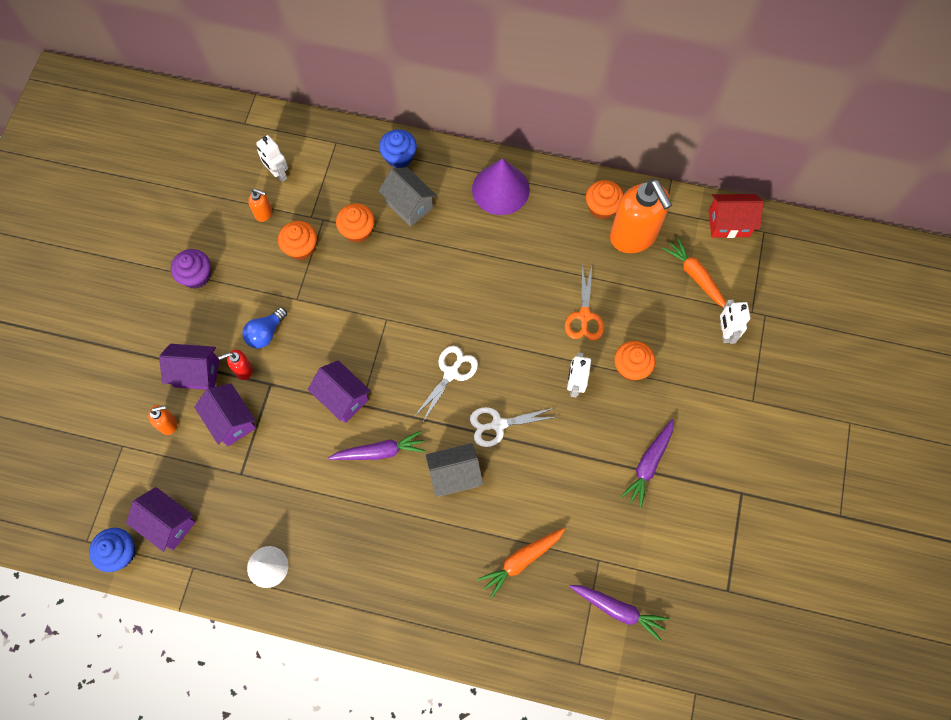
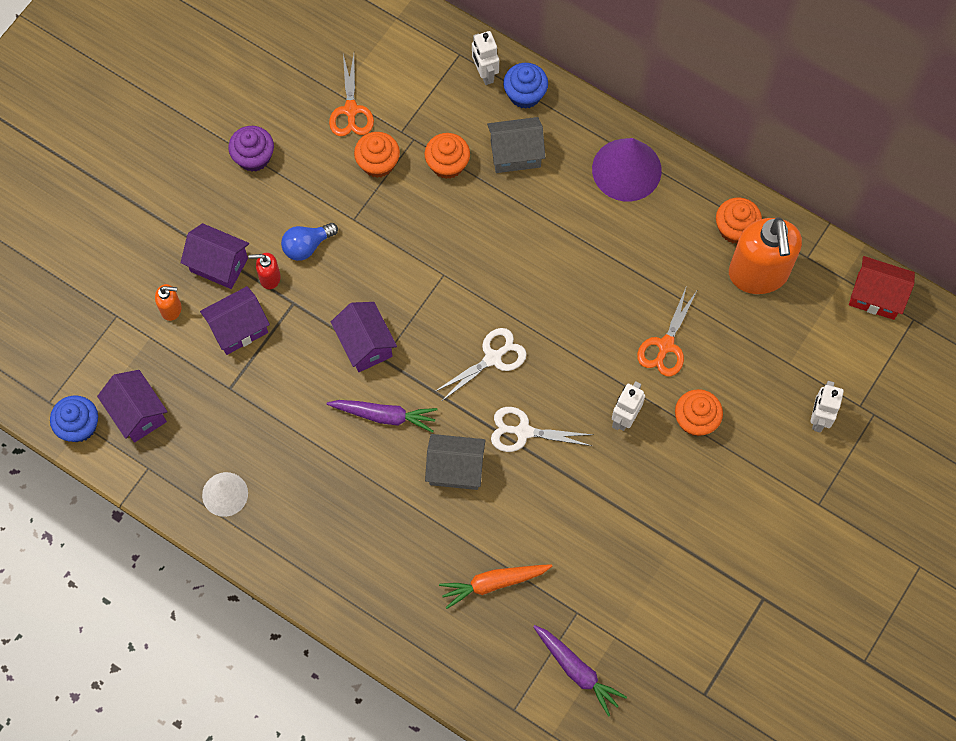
camera: 20 degrees right, 0 degrees up
(231, 421) = (238, 328): purple house -> purple house turned 75 degrees clockwise
(264, 213) = (351, 110): orange soap dispenser -> orange scissors
(278, 174) = (382, 70): white robot -> white robot (485, 74)
(409, 205) = (515, 154): grey house -> grey house turned 75 degrees counterclockwise
(648, 464) = (672, 531): purple carrot -> none
(695, 276) = (811, 344): orange carrot -> none

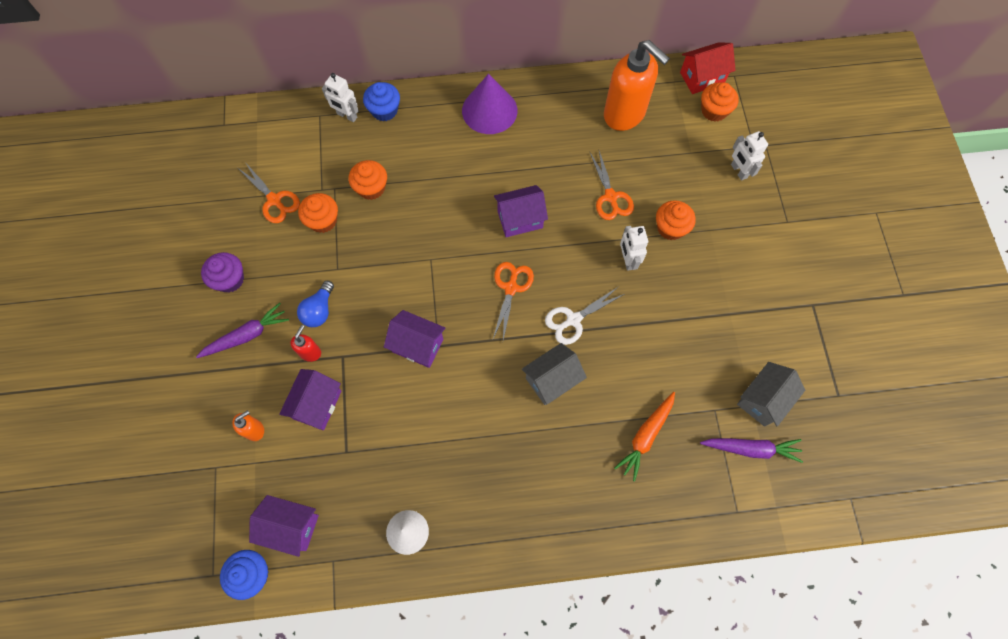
camera: 40 degrees left, 0 degrees up
(219, 265) = (265, 371): purple house -> purple house (520, 219)
(269, 278) = (310, 352): red soap dispenser -> red soap dispenser turned 150 degrees clockwise
(384, 416) = (473, 383): purple carrot -> purple carrot (247, 335)
(493, 358) = (511, 288): white scissors -> orange scissors
(515, 154) = (411, 150): grey house -> grey house (762, 400)
(735, 229) = (586, 98): orange cupcake -> orange cupcake (714, 111)

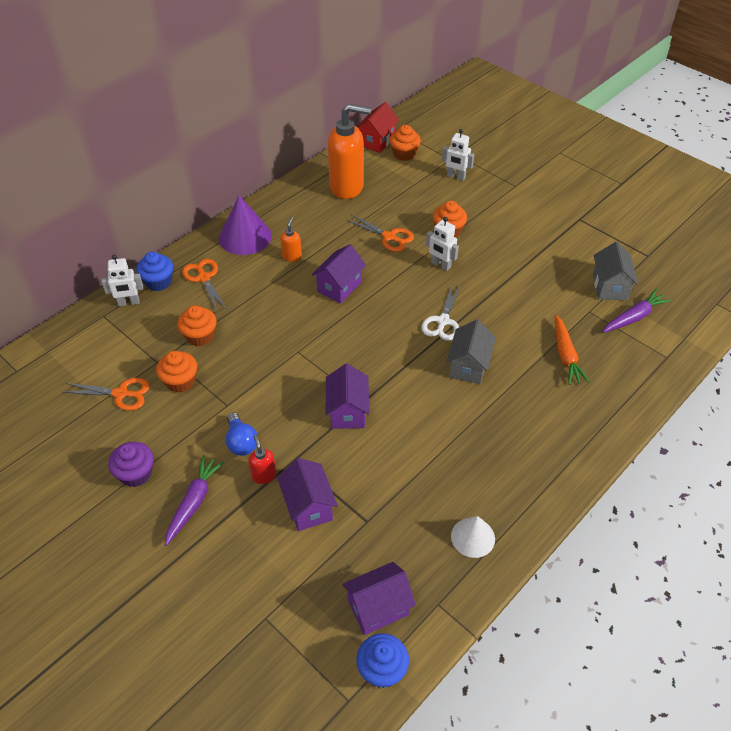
camera: 40 degrees left, 20 degrees down
(255, 430) = (272, 563): orange soap dispenser -> orange soap dispenser (292, 256)
(418, 345) = (347, 411): purple house -> purple house turned 75 degrees counterclockwise
(511, 288) = (378, 331): orange scissors -> orange scissors (204, 278)

